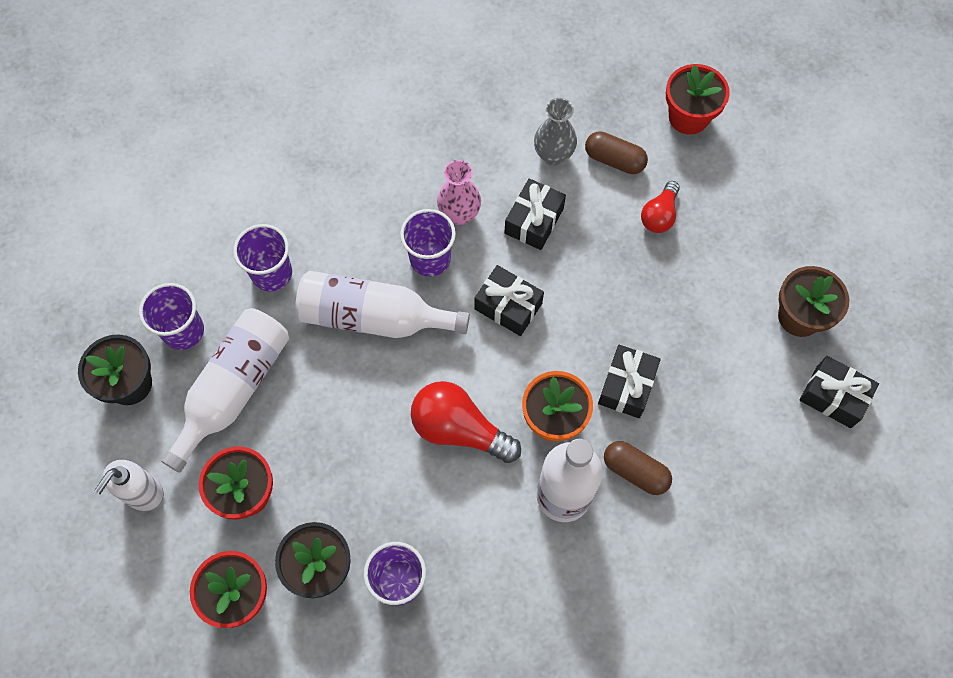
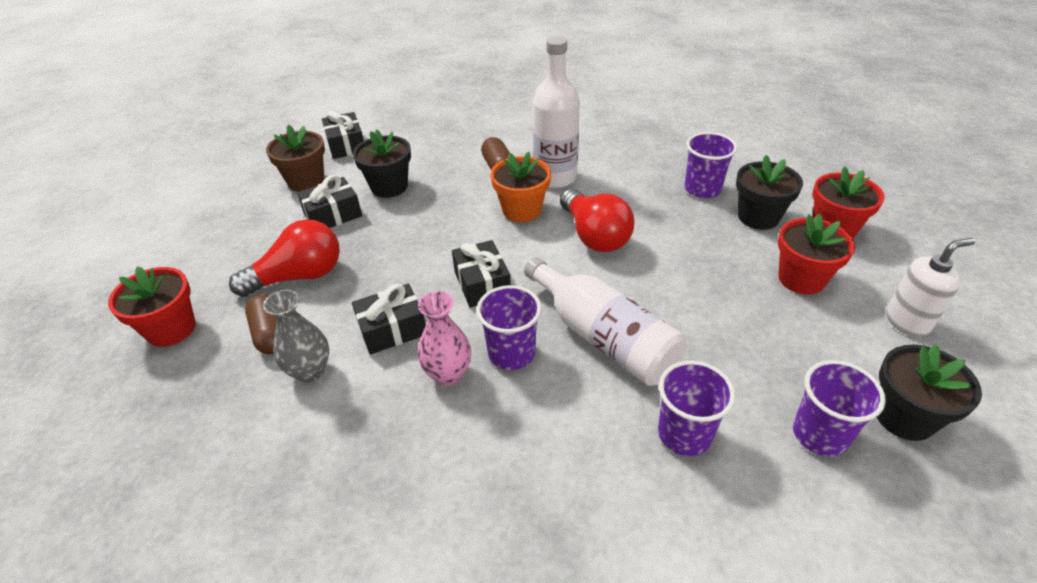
camera: 140 degrees left, 25 degrees down
(234, 389) = (780, 353): white bottle -> none
(627, 386) = (454, 202): black gift -> black gift (333, 215)
(659, 215) = (299, 276): red light bulb -> red light bulb, size x1.67
(711, 365) = (389, 187): none -> black flower pot

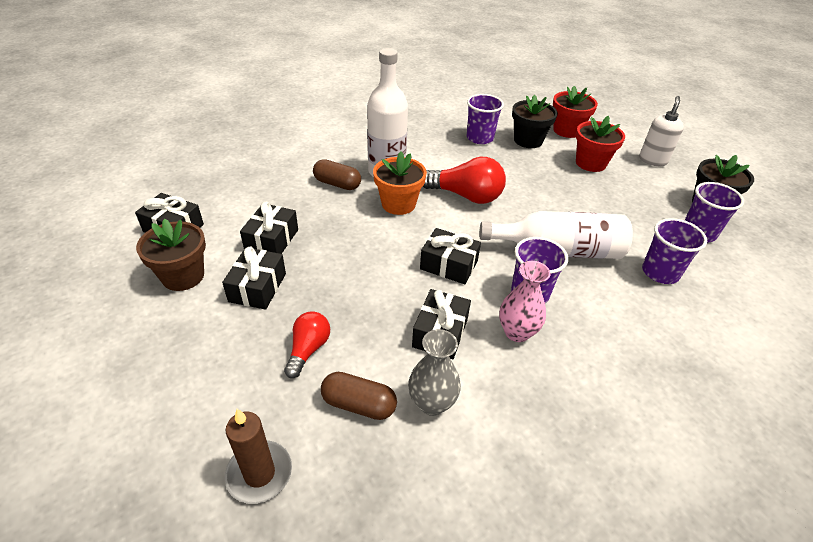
camera: 50 degrees left, 0 degrees up
(171, 329) = (259, 473): red flower pot -> brown candle
(299, 276) = (308, 349): red light bulb -> red light bulb, size x0.60
(389, 187) = (272, 240): black flower pot -> black gift

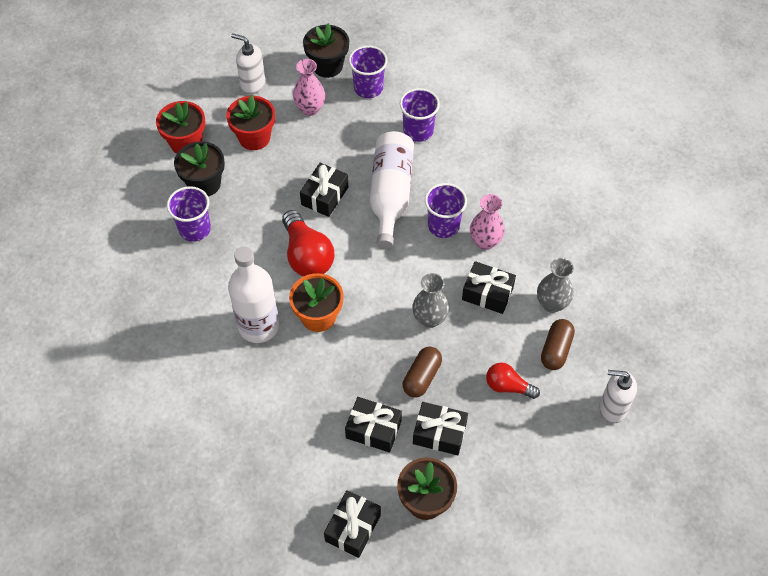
camera: 85 degrees left, 15 degrees up
(259, 473) = (612, 408): brown candle -> white soap dispenser
(337, 184) = (279, 374): brown capsule -> brown capsule (422, 377)
(400, 281) = (429, 319): none -> grey vase
(448, 265) = (409, 280): black gift -> black gift (325, 196)
(465, 196) = (307, 256): red light bulb -> red light bulb turned 135 degrees clockwise
(644, 194) = (310, 109): none -> pink vase

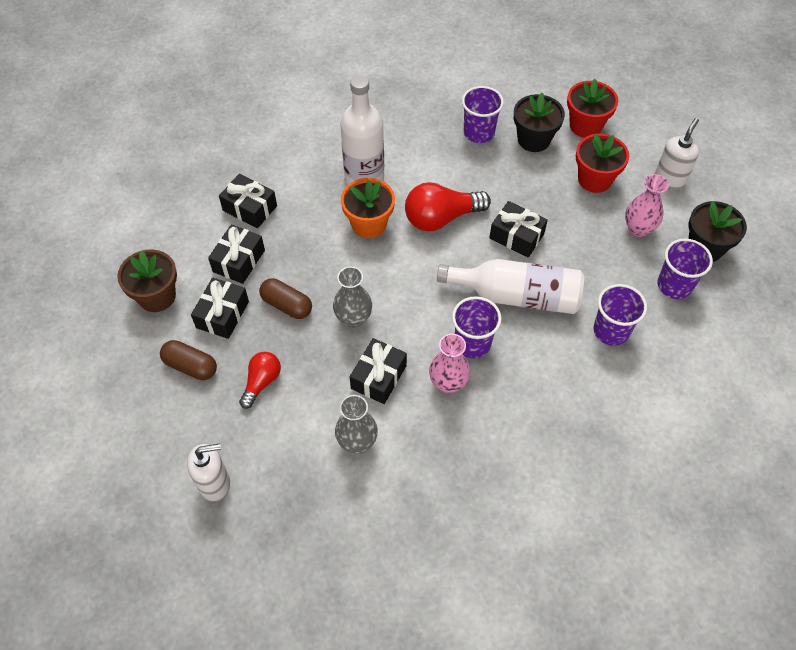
camera: 95 degrees right, 0 degrees up
(353, 528) = (147, 239): black gift -> black gift (250, 208)
(556, 350) = (297, 436): brown capsule -> brown capsule (191, 366)
(612, 408) = (215, 484): white soap dispenser -> white soap dispenser turned 60 degrees clockwise

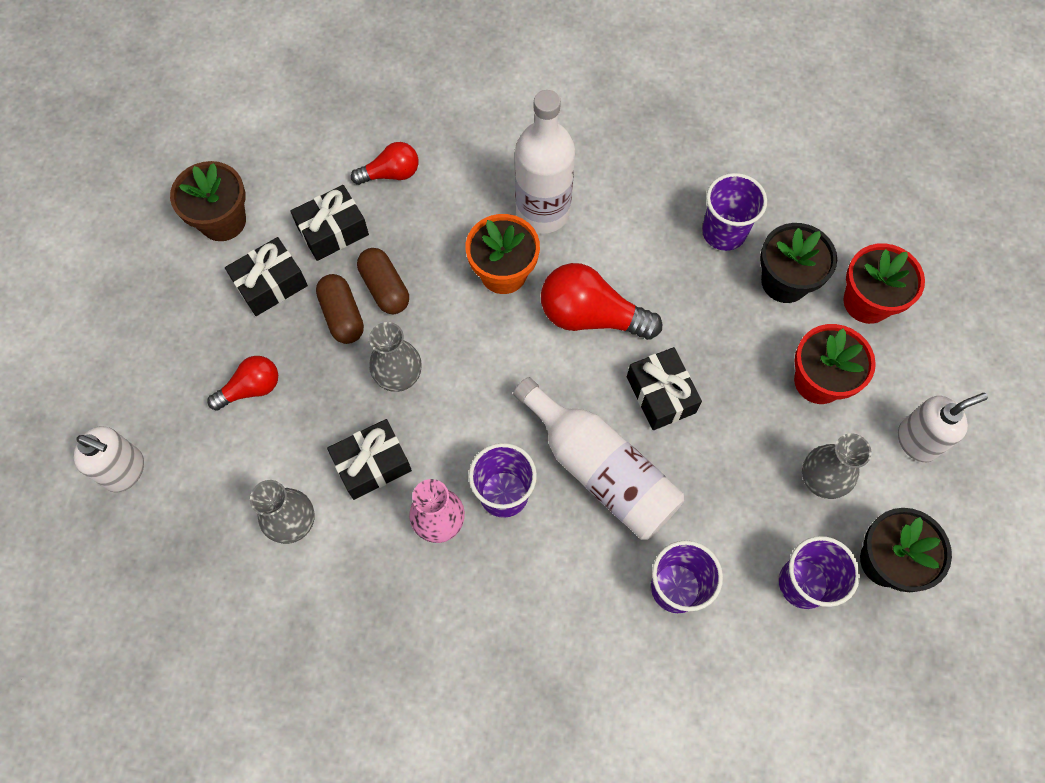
camera: 35 degrees right, 10 degrees up
(191, 366) = (197, 323): brown capsule -> brown capsule (385, 288)
(250, 208) = (391, 174): black gift -> red light bulb
(638, 229) = (820, 480): pink vase -> grey vase

